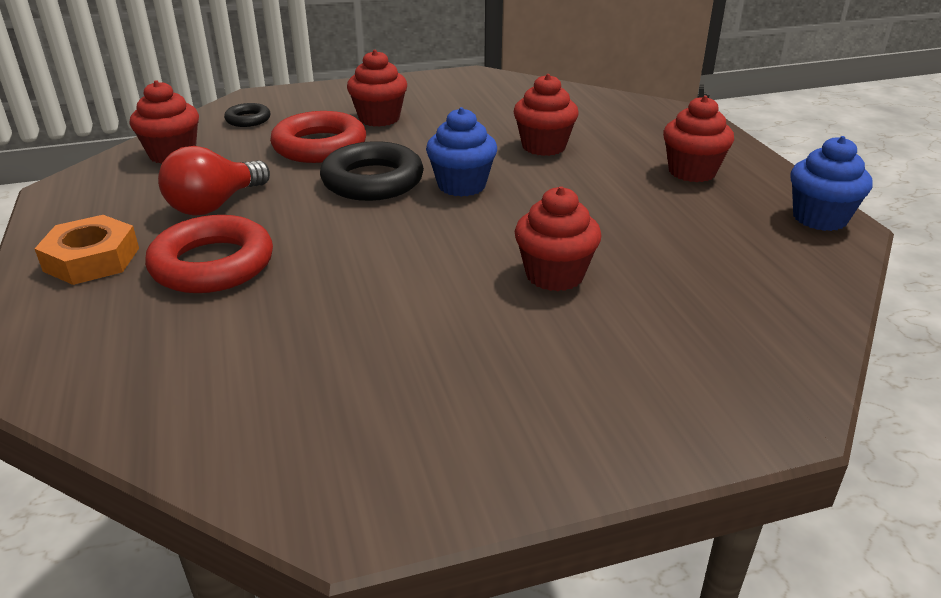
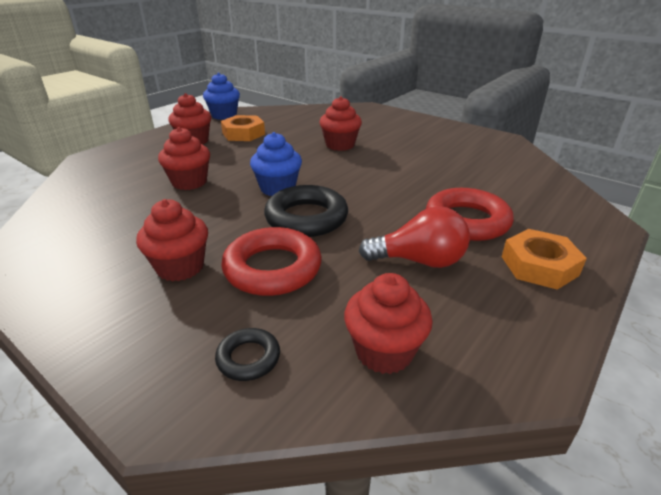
camera: 125 degrees left, 0 degrees up
(695, 211) = (243, 134): none -> orange nut

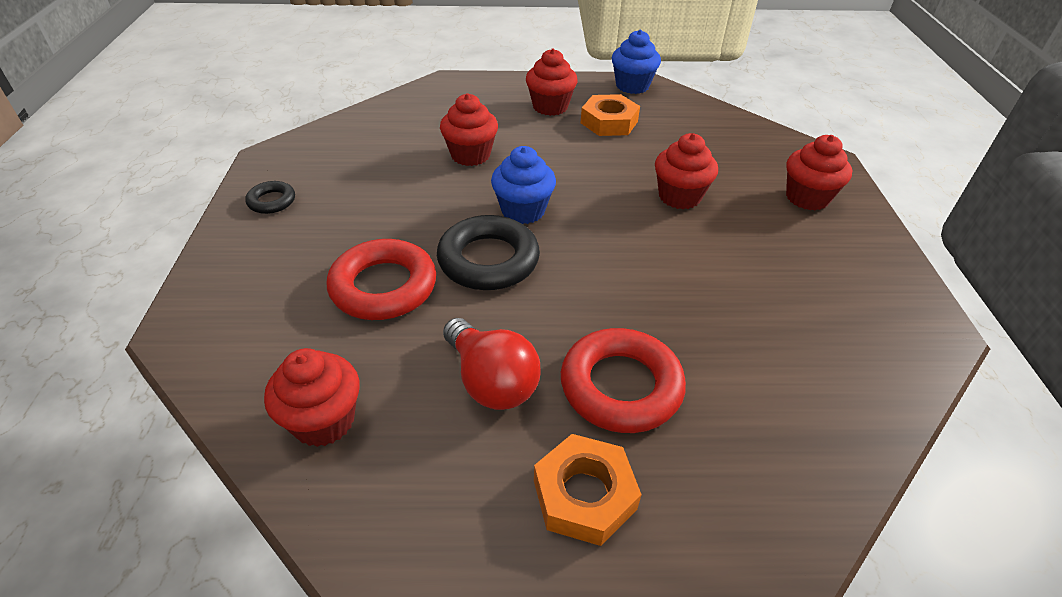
camera: 50 degrees right, 10 degrees up
(180, 267) = (338, 235): red cupcake -> red cupcake (807, 198)
(248, 358) = (258, 341): black ring -> black ring (272, 201)

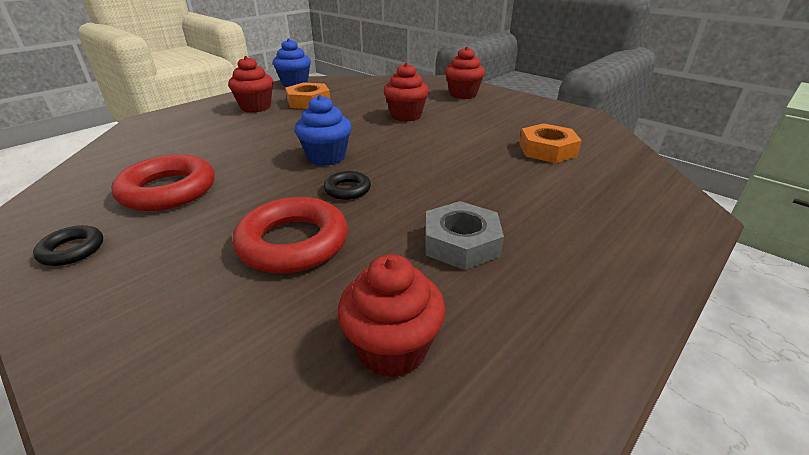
camera: 45 degrees left, 10 degrees down
(470, 155) = (236, 147): red cupcake -> none
(488, 260) = (347, 189): black ring -> black ring, size x0.51
(491, 381) = (461, 243): red light bulb -> grey nut
(584, 495) = (602, 256): orange nut -> orange nut (547, 150)
(620, 386) = (526, 201): red ring -> red ring (168, 190)

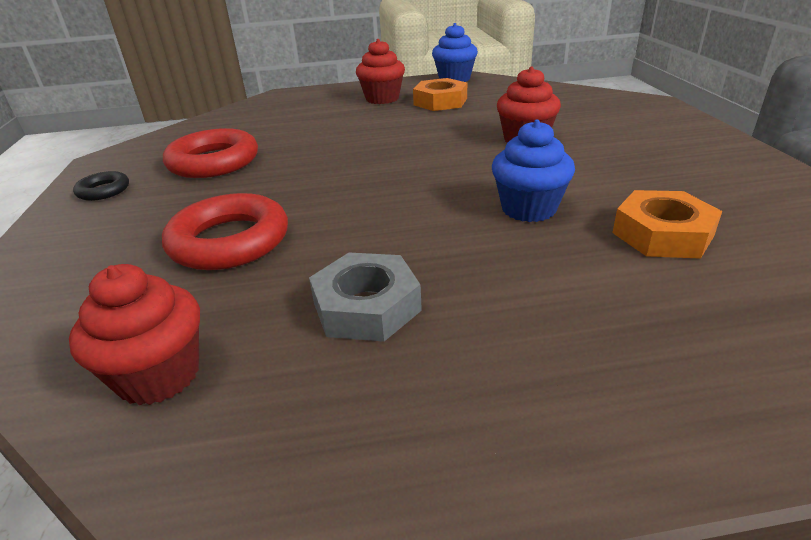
camera: 40 degrees right, 0 degrees up
(326, 157) = (372, 167): blue cupcake -> blue cupcake (528, 209)
(347, 189) = (343, 206): black ring -> none
(463, 94) = (647, 127): red cupcake -> none

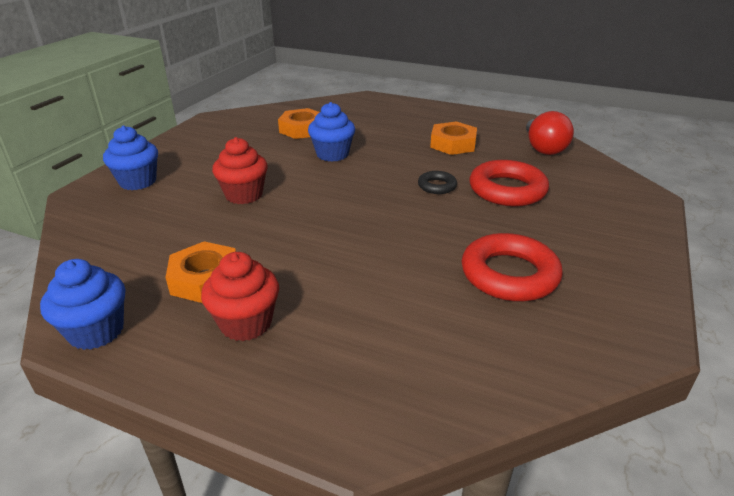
camera: 150 degrees left, 0 degrees up
(103, 191) = (618, 274): black ring -> black ring (437, 186)
(159, 375) = (543, 148): red cupcake -> red light bulb
(366, 306) = (453, 144): grey nut -> orange nut
(640, 119) = (138, 182): none -> blue cupcake

